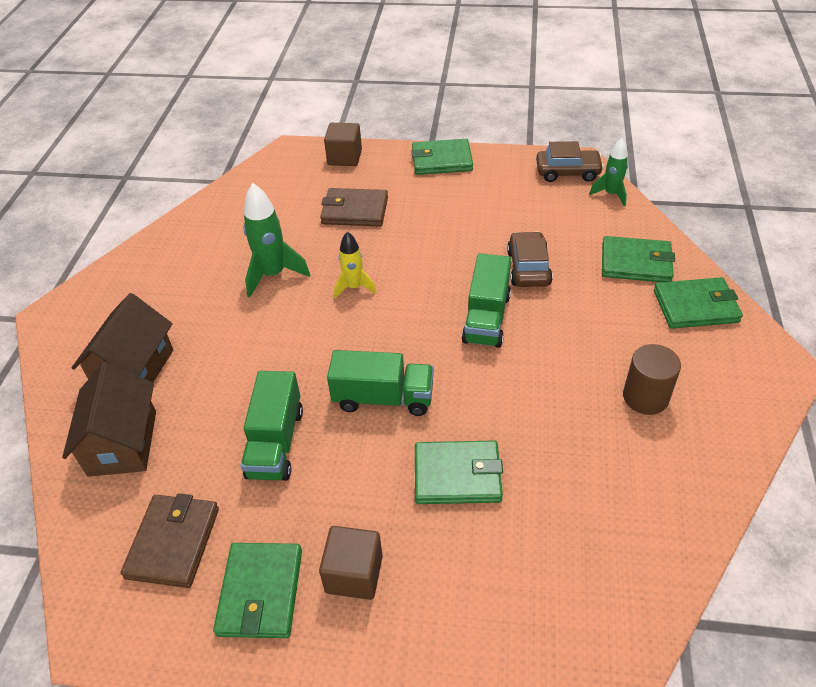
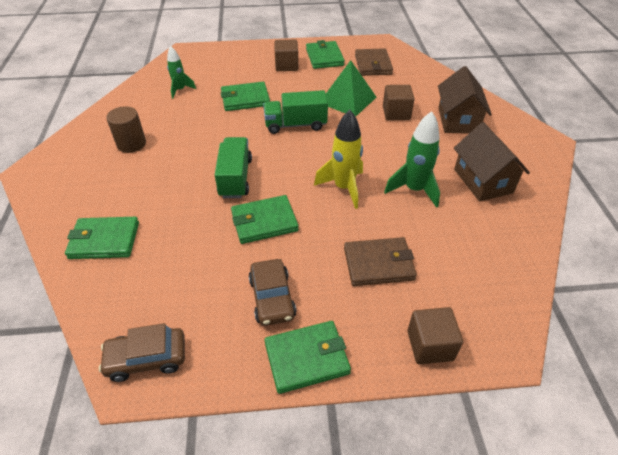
camera: 165 degrees right, 0 degrees up
(122, 443) = (430, 90): brown house -> brown house (483, 181)
(215, 399) = (396, 113): none -> brown cube
(276, 443) = (348, 100): green truck -> green pyramid
(354, 287) = (344, 188): yellow rocket -> yellow rocket, size x1.58
(528, 268) = (202, 223): brown car -> brown car (272, 298)
(611, 194) = (103, 326): green rocket -> green rocket (180, 90)
(696, 306) = (69, 207): green wallet -> green wallet (264, 222)

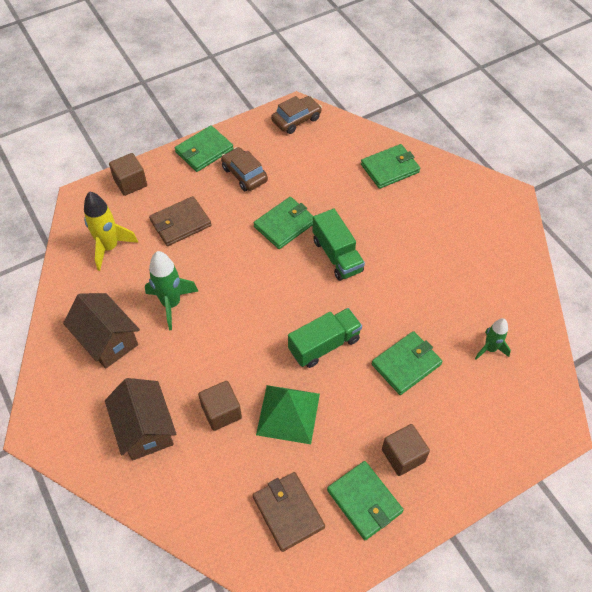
camera: 155 degrees right, 10 degrees up
(131, 144) = (461, 255): brown cylinder -> none
(344, 188) = (236, 282): yellow rocket -> yellow rocket (109, 247)

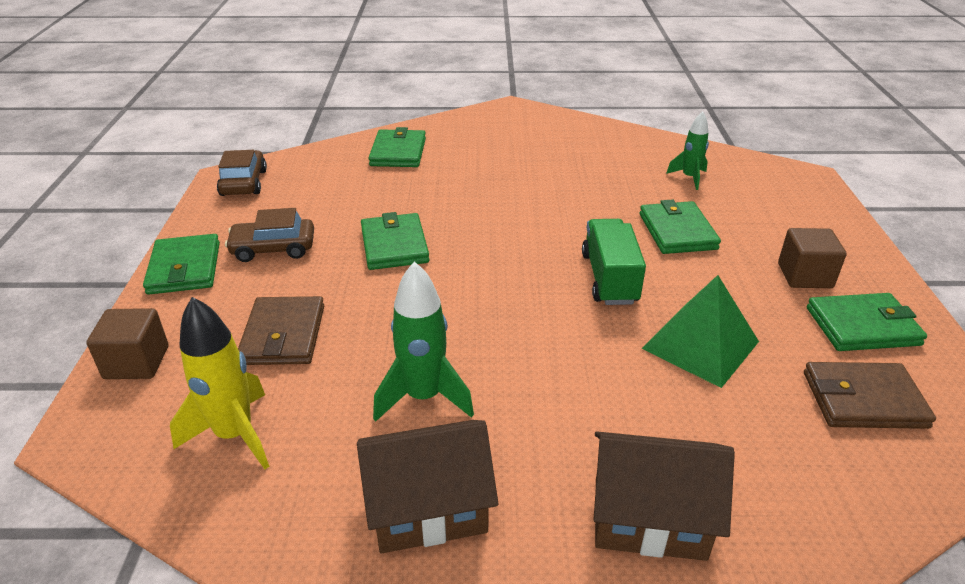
camera: 60 degrees left, 20 degrees down
(221, 412) = (663, 410): brown cube -> none
(337, 255) = (483, 224): green truck -> none

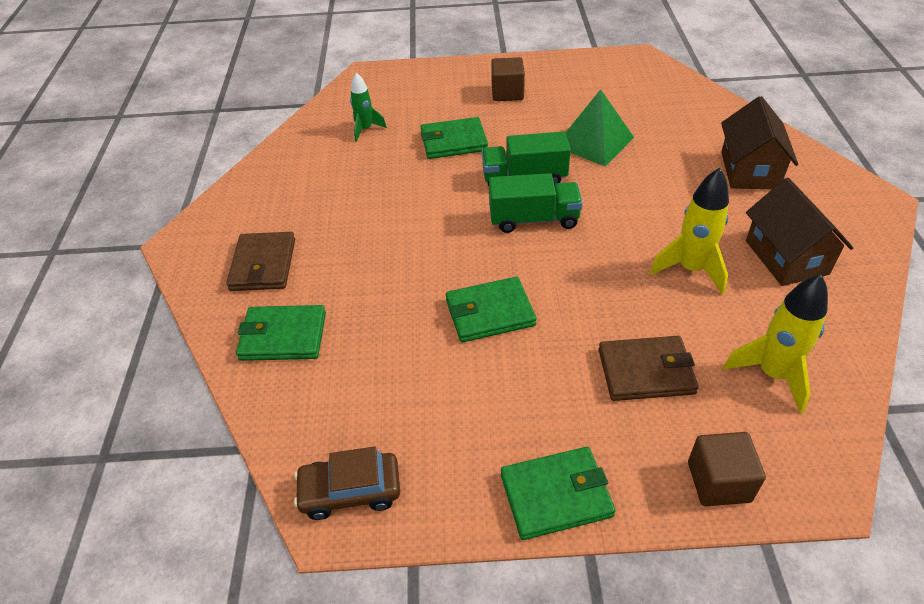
camera: 90 degrees left, 10 degrees up
(273, 248) = (506, 415): brown car -> none
(423, 397) = (690, 269): green rocket -> yellow rocket
(531, 280) = (533, 219): none -> green truck
(862, 326) = (559, 80): green wallet -> none
(863, 399) = (627, 90): brown wallet -> brown wallet (263, 265)

